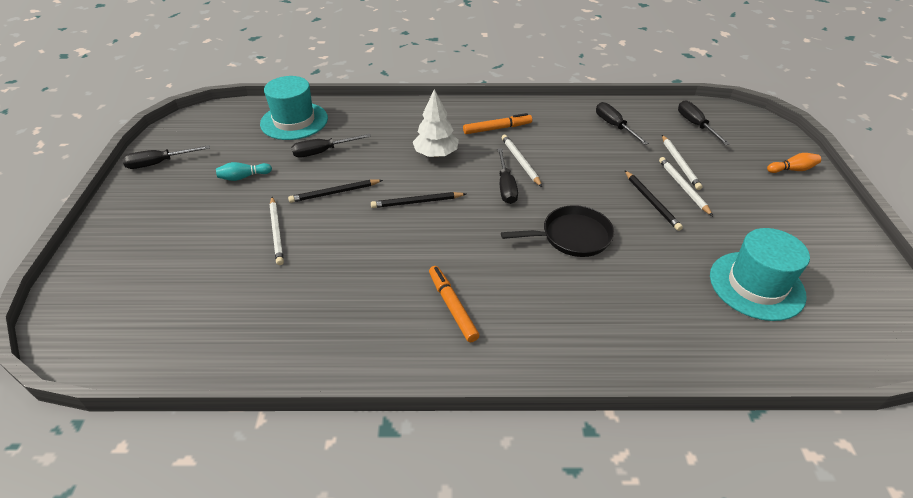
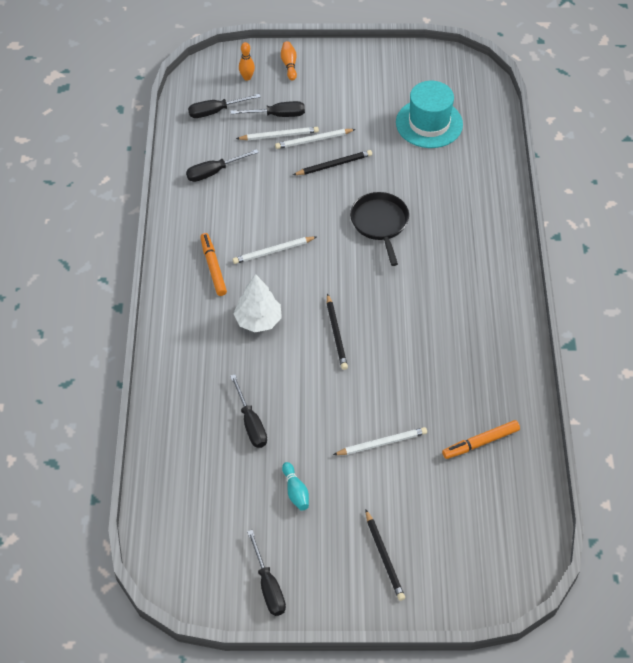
camera: 90 degrees left, 10 degrees up
(294, 121) = (186, 462): turquoise hat -> none
(335, 193) = (322, 403): black pencil -> black pencil (384, 557)
(452, 307) = (464, 305): orange marker -> orange marker (480, 443)
(506, 186) = (312, 265): black screwdriver -> black screwdriver (277, 115)
(754, 142) = (247, 77): none -> orange bowling pin

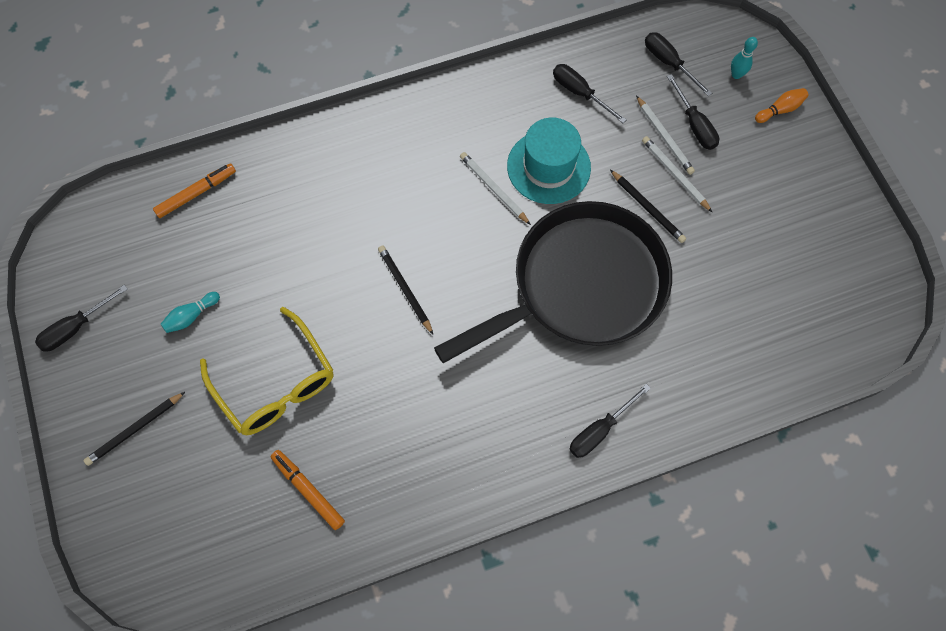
camera: 70 degrees right, 15 degrees up
(213, 267) = (448, 139): orange marker -> orange marker (196, 193)
(247, 77) = (736, 75): orange bowling pin -> turquoise bowling pin
(251, 423) = (262, 245): black screwdriver -> black screwdriver (600, 430)
(258, 320) = (395, 206): white tree -> none
(336, 333) = (405, 289): black pencil -> black pencil turned 90 degrees clockwise
(380, 223) = (581, 285): black pan -> black pan, size x2.10
(381, 443) = (275, 383): white pencil -> yellow glasses
(429, 123) = (765, 291): turquoise hat -> turquoise hat (548, 167)

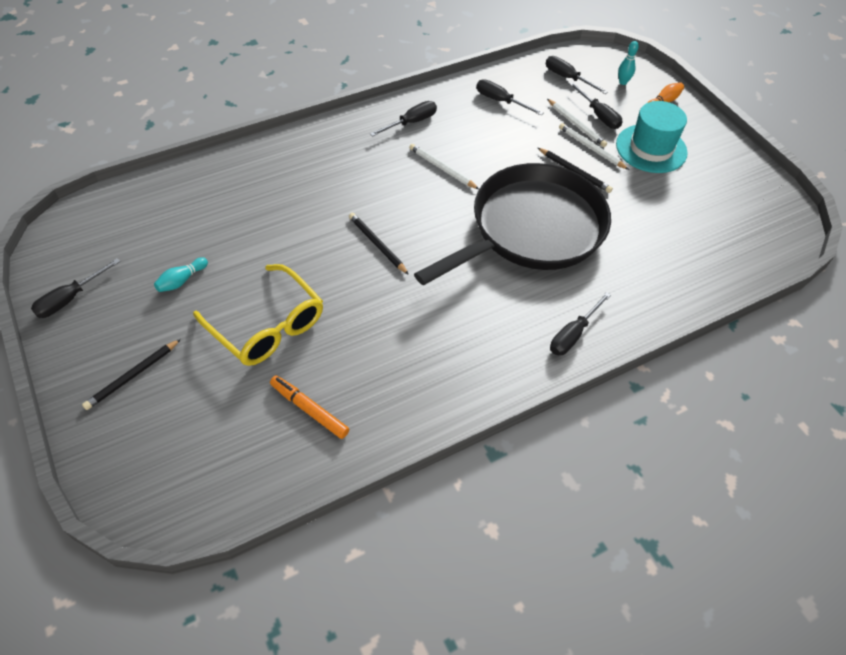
camera: 10 degrees left, 15 degrees down
(196, 193) = (179, 190): orange marker -> none
(468, 117) = (411, 122): none -> black screwdriver
(548, 167) = (485, 150): turquoise hat -> turquoise hat (651, 148)

